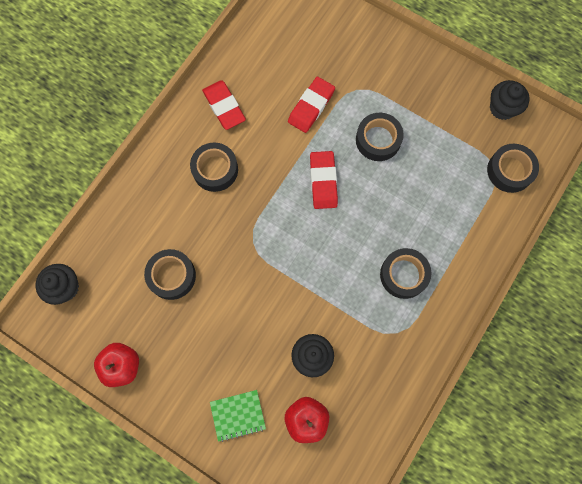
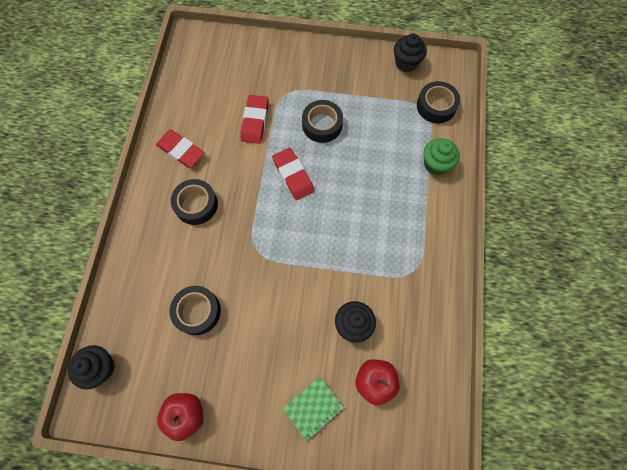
camera: 25 degrees left, 5 degrees down
(403, 275) = (395, 221): black tape -> none
(476, 234) = (436, 164): none -> green cupcake

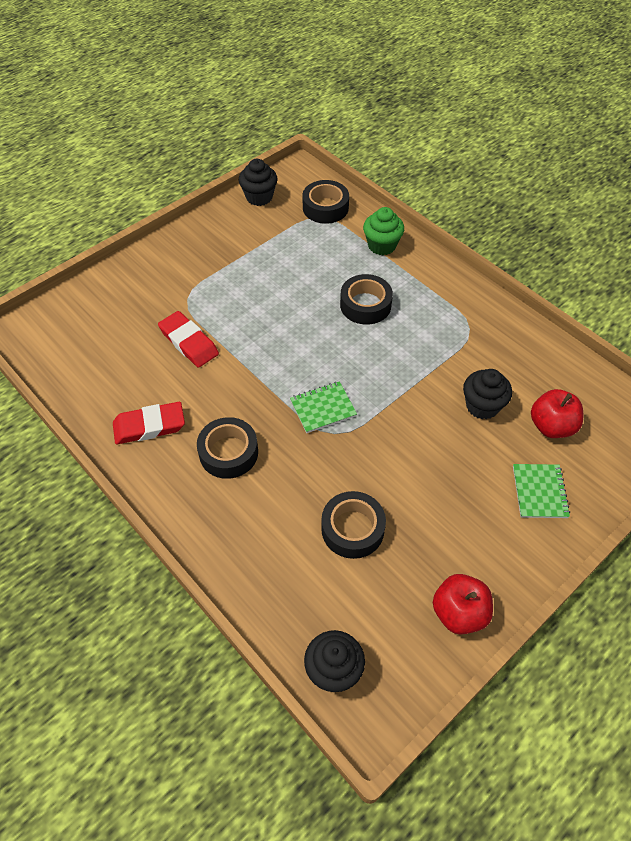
camera: 50 degrees left, 15 degrees down
(269, 230) = (323, 408): none -> green notebook
(293, 175) = (283, 351): red eraser -> none
(322, 125) = (253, 295): black tape -> black tape (365, 305)

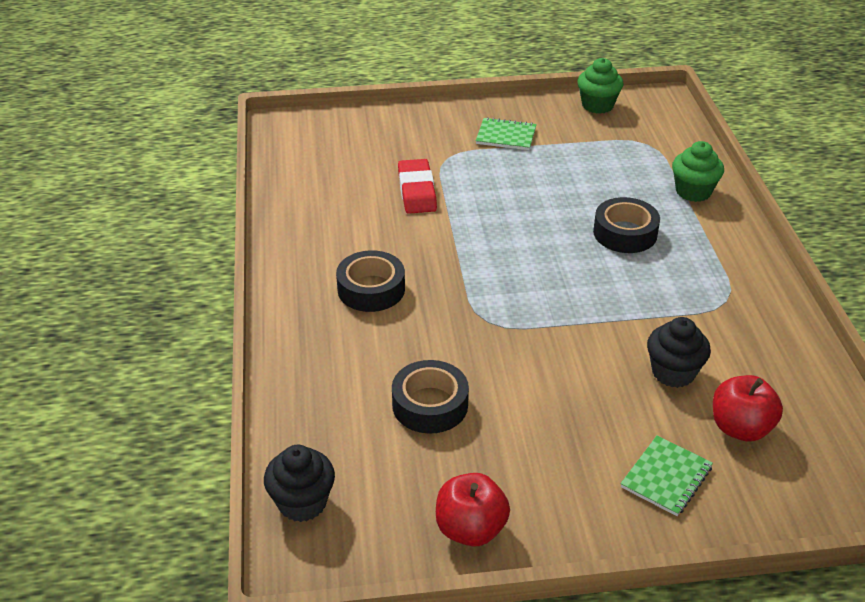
camera: 35 degrees right, 15 degrees down
(149, 426) = (320, 237): red eraser -> none
(259, 197) = (597, 105): black cupcake -> green cupcake
(323, 408) = (496, 296): green notebook -> green notebook (506, 136)
(325, 207) = (660, 138): black tape -> none

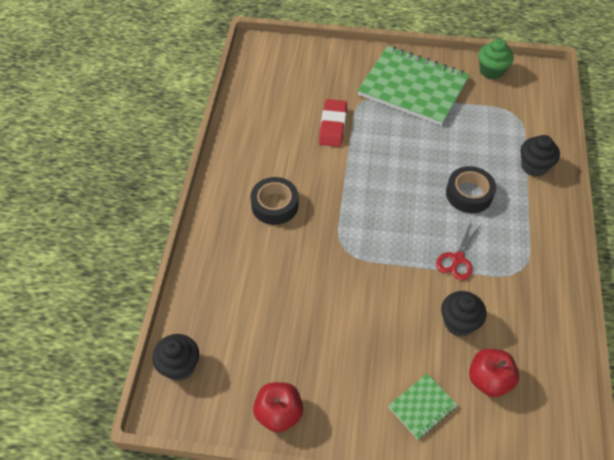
camera: 15 degrees right, 15 degrees up
(430, 405) = (284, 310): black tape -> none
(506, 136) = (413, 87): green notebook -> green notebook, size x2.24
(641, 304) = (457, 259): none -> red scissors
(693, 191) = (534, 166): green cupcake -> black cupcake

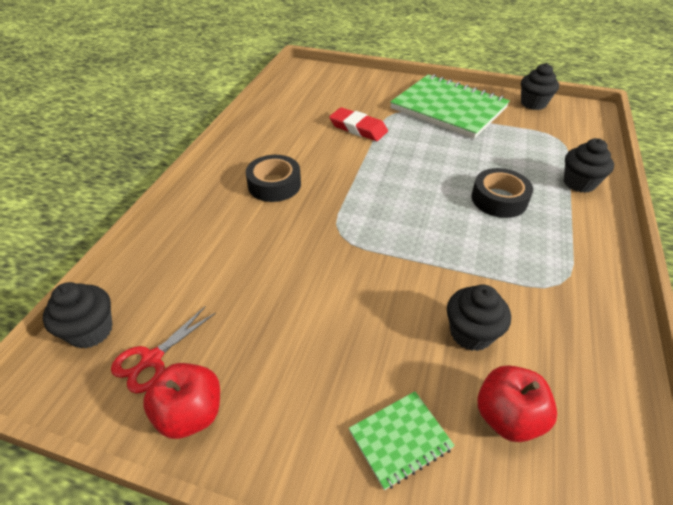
camera: 10 degrees right, 10 degrees down
(333, 125) = (358, 128): red eraser -> red eraser turned 75 degrees counterclockwise
(457, 259) = (478, 261): red scissors -> red scissors (152, 359)
(491, 71) = (533, 104): green cupcake -> black cupcake

